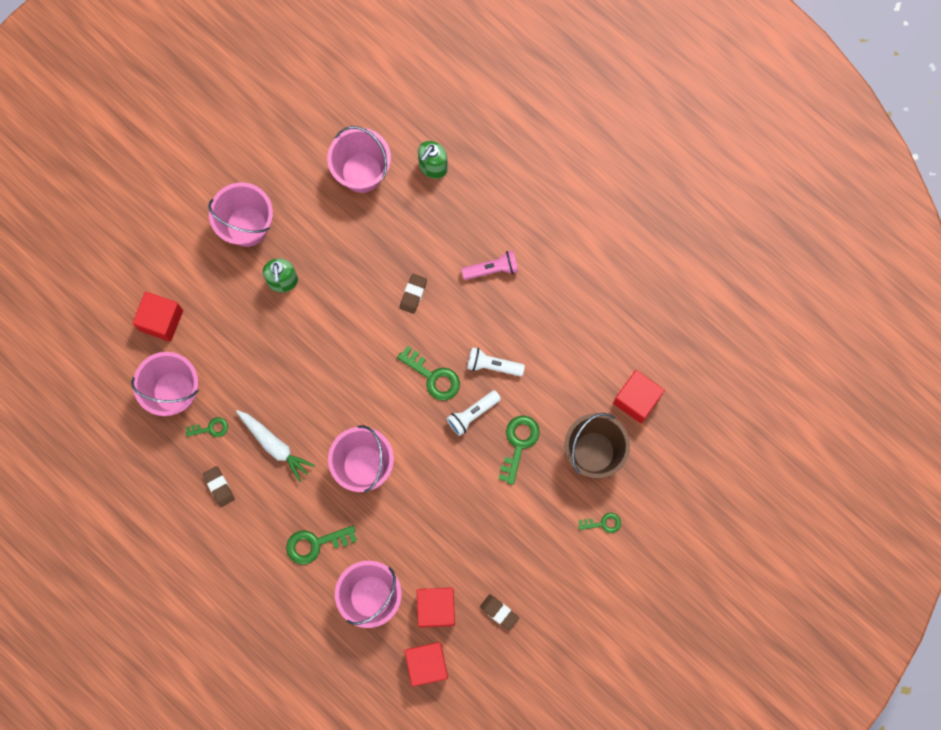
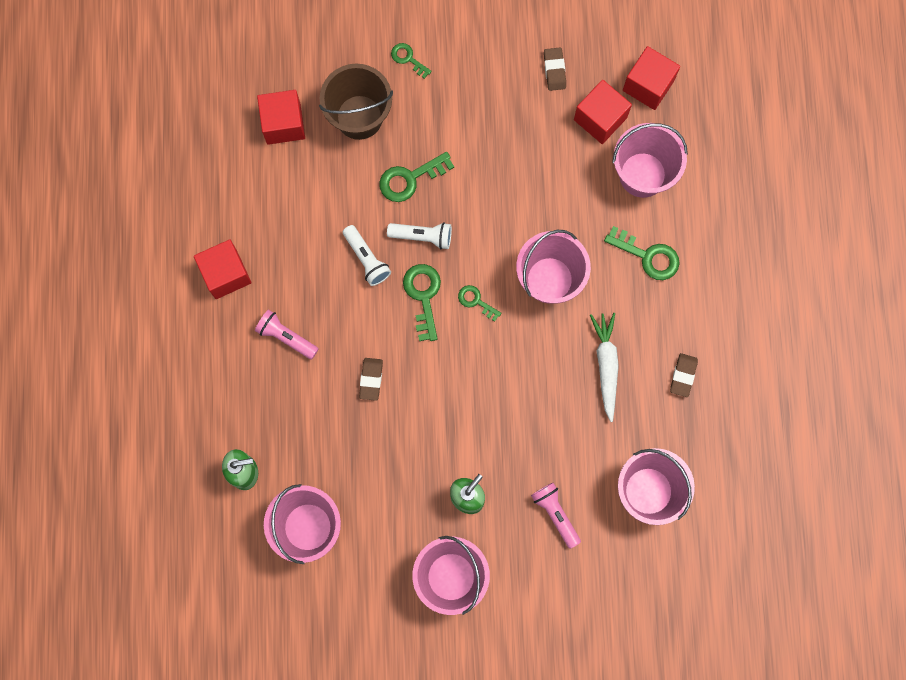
camera: 135 degrees left, 0 degrees up
(161, 320) = (602, 565): red cube -> red cube (226, 274)
(211, 428) = (645, 430): green key -> green key (476, 301)
(219, 323) = (555, 514): none -> pink flashlight
(413, 294) = (371, 379): brown eraser -> brown eraser turned 60 degrees counterclockwise

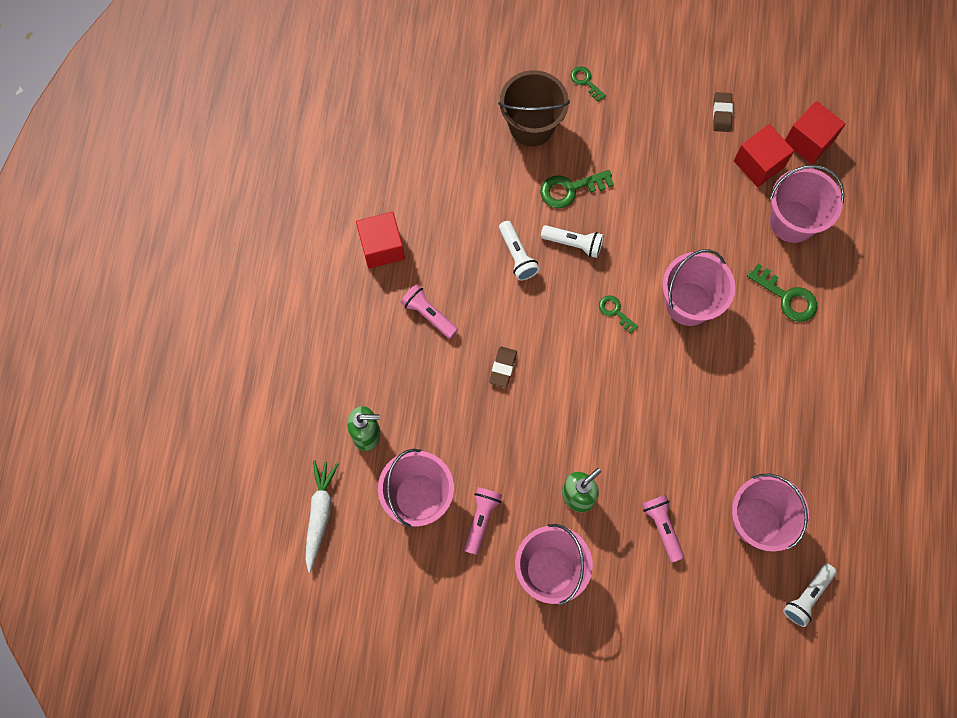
camera: 10 degrees right, 5 degrees down
(283, 124) = (460, 121): red cube -> none
(374, 538) = (481, 519): none -> pink flashlight
(423, 296) = (565, 298): green key -> none
(606, 365) = (732, 393): white carrot -> white carrot (320, 514)
(683, 375) = (806, 415): brown eraser -> none
(707, 558) = (807, 596): none -> white flashlight

